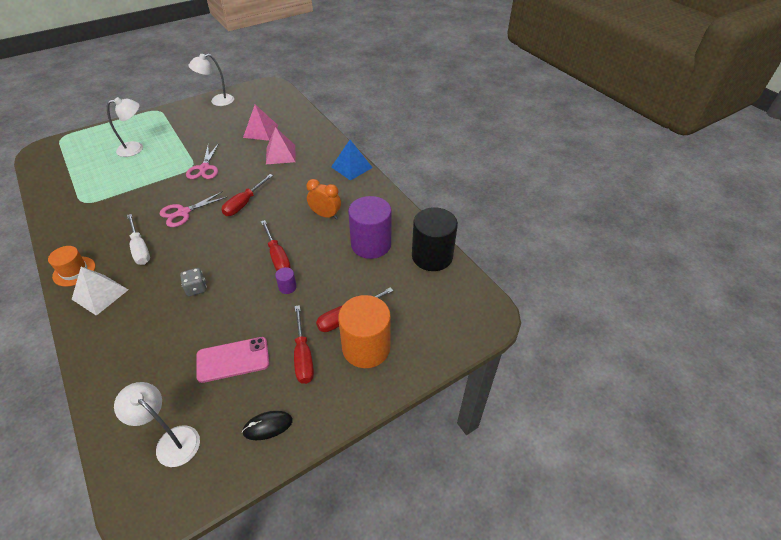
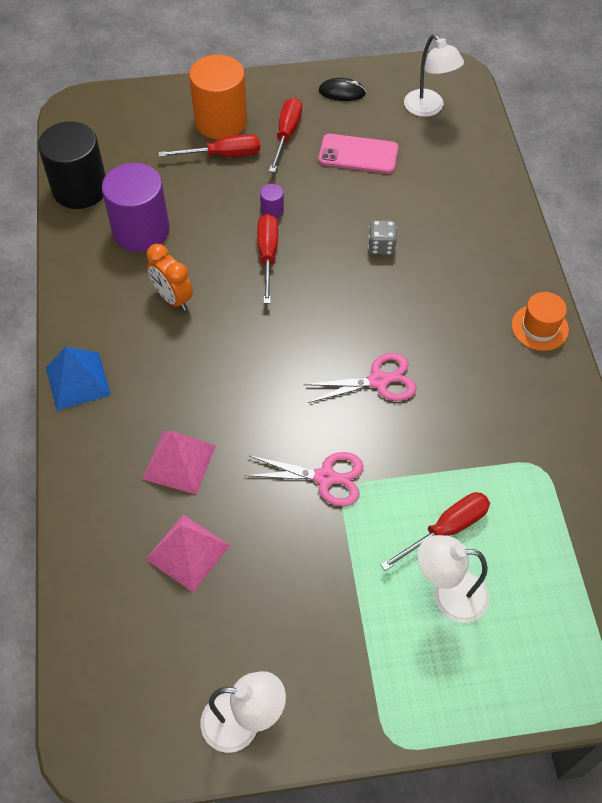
camera: 155 degrees left, 10 degrees up
(100, 294) = (502, 279): white pyramid -> none
(140, 248) = (449, 334): white screwdriver -> none
(204, 168) = (325, 477): pink scissors -> pink scissors turned 75 degrees clockwise
(244, 203) = (281, 365): red screwdriver -> red screwdriver (446, 529)

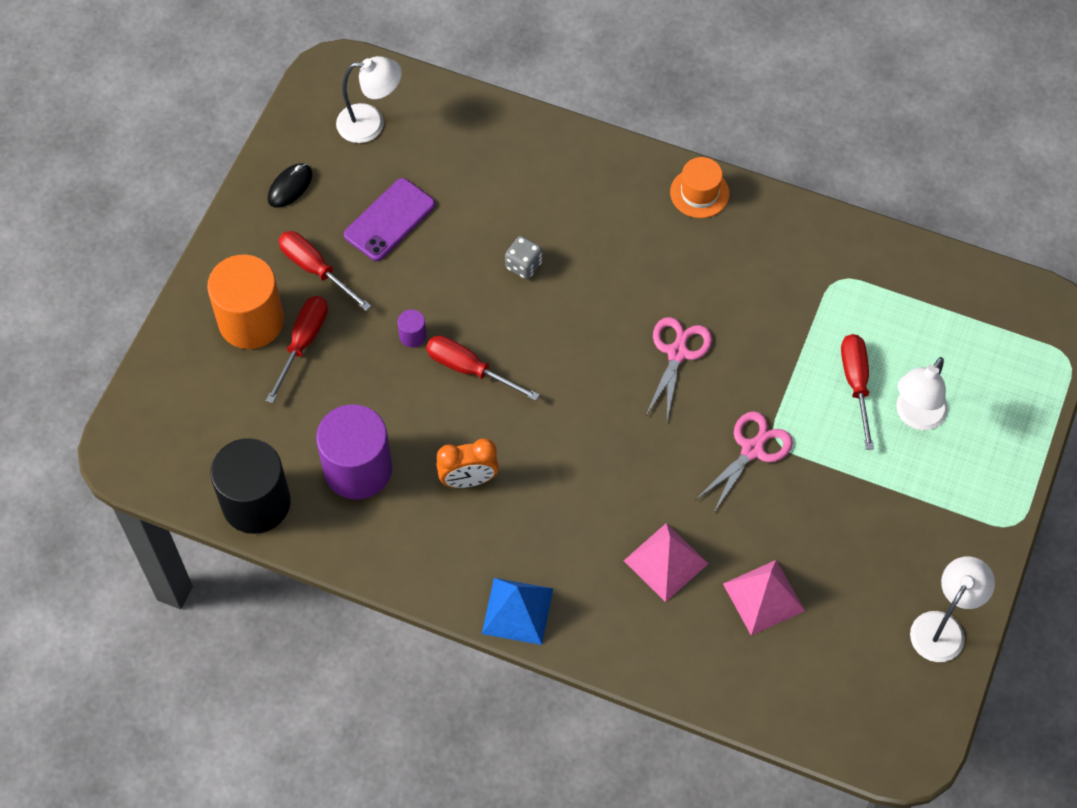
camera: 60 degrees left, 5 degrees up
(358, 154) = (390, 220): pink phone -> purple phone

